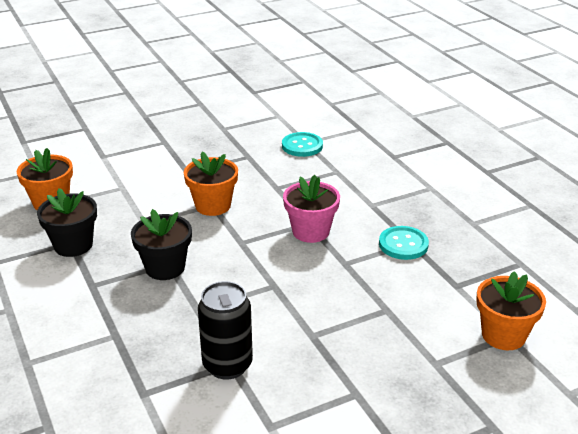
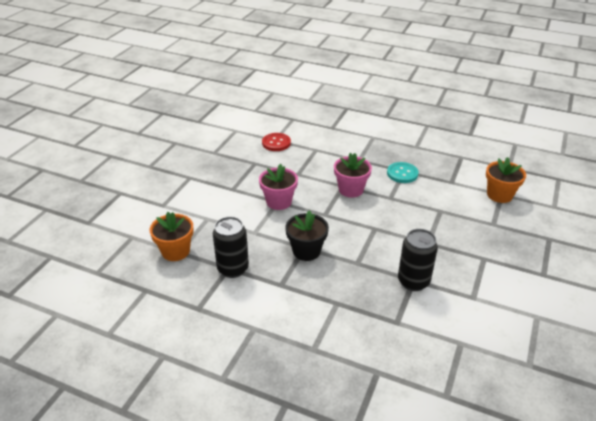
camera: 40 degrees left, 5 degrees up
(73, 245) = (233, 269): black flower pot -> black can
(213, 205) = (279, 202): orange flower pot -> pink flower pot
(302, 146) = (276, 143): turquoise button -> red button

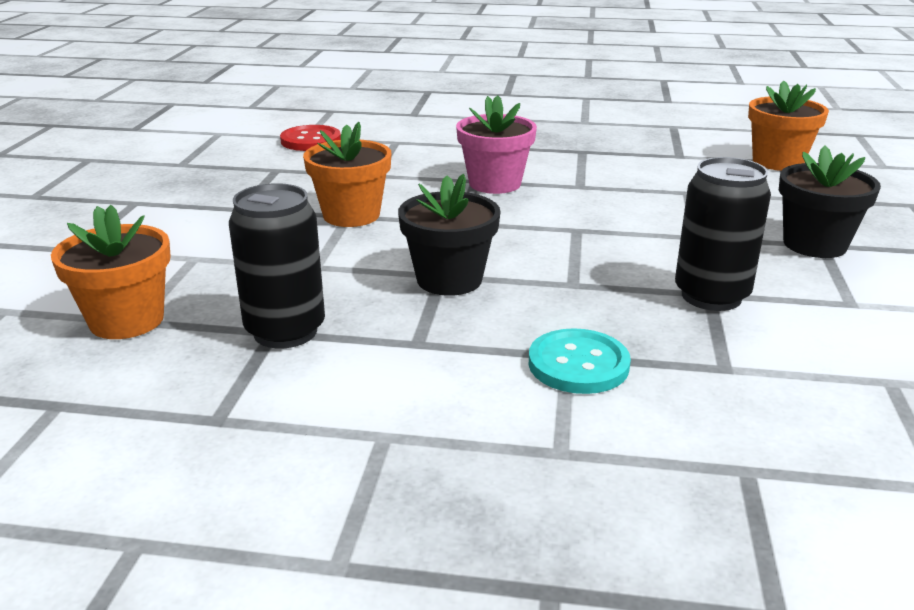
camera: 15 degrees left, 10 degrees down
(279, 202) = (351, 215): pink flower pot -> orange flower pot
(402, 173) = (581, 154): turquoise button -> turquoise button (578, 364)
(480, 258) = (814, 244): none -> black flower pot

